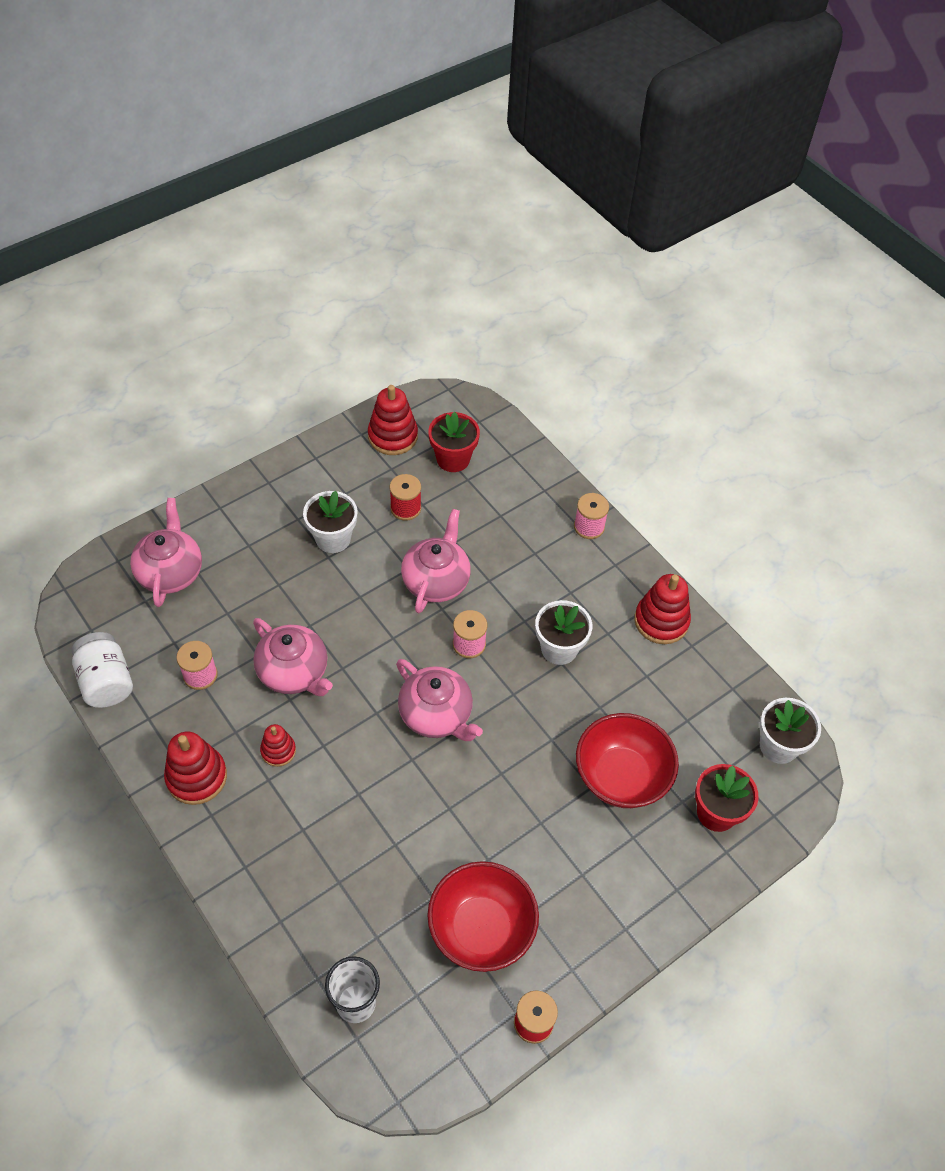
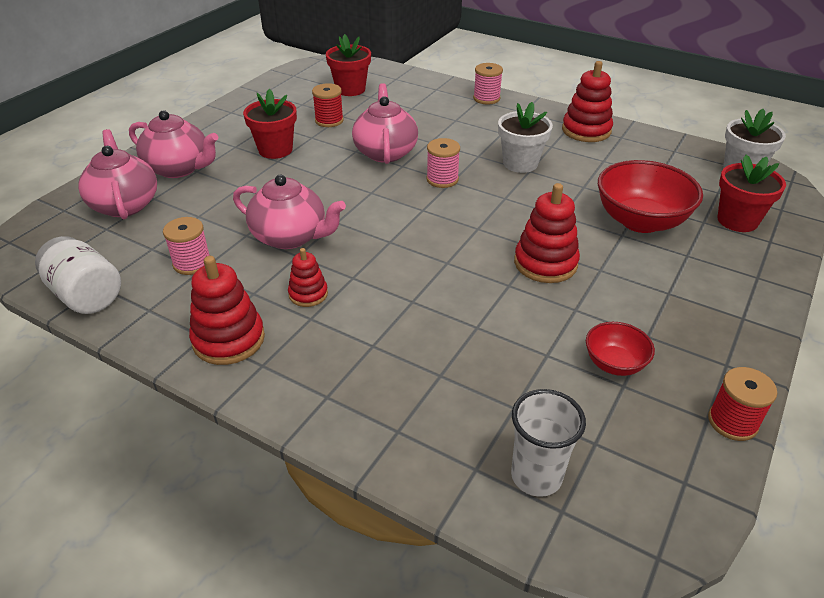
camera: 20 degrees left, 15 degrees down
(333, 538) = (275, 150): white flower pot -> red flower pot
(393, 436) = (291, 89): red stacking toy -> red stacking toy (545, 263)
(436, 715) = (448, 228): pink teapot -> pink teapot (179, 168)
(481, 929) = (614, 363): red bowl -> red bowl, size x0.53

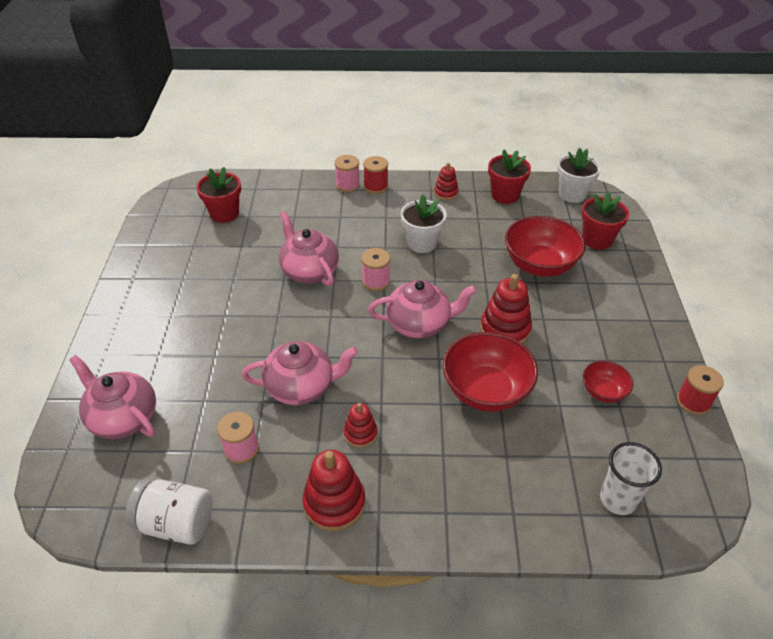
camera: 30 degrees left, 5 degrees up
(179, 168) = (140, 359): pink teapot -> pink teapot (419, 324)
(275, 150) = (212, 304): red flower pot -> red flower pot (505, 195)
(329, 121) = (234, 255): red spool -> red spool (376, 187)
(472, 309) = (486, 391): none -> red bowl
(586, 130) = (446, 193): red stacking toy -> red stacking toy, size x0.59

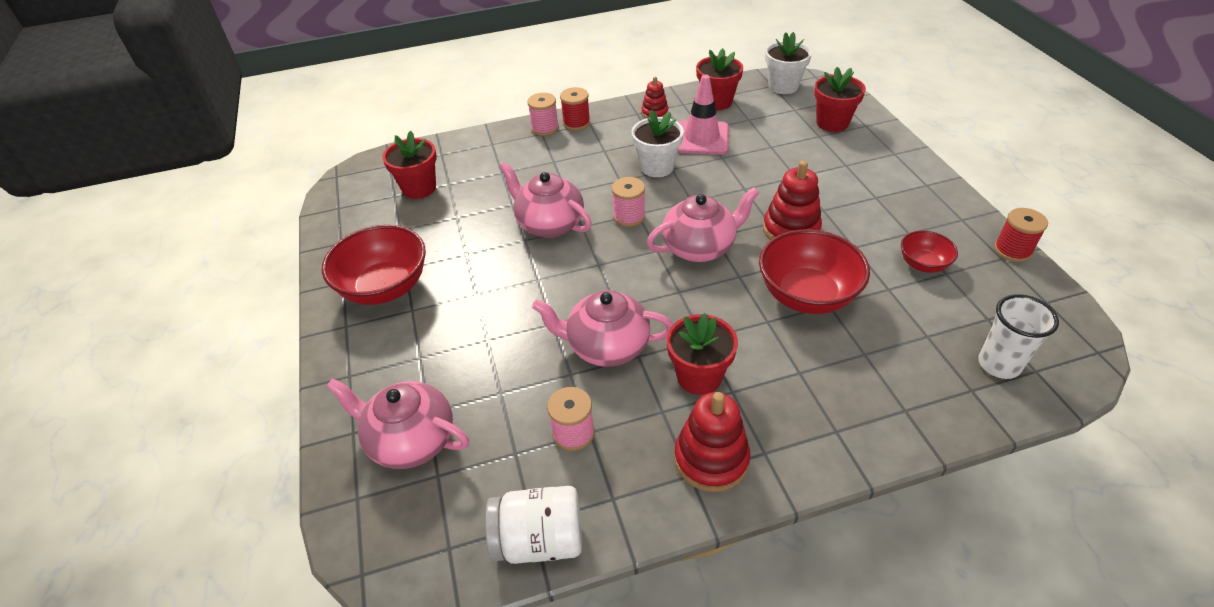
camera: 15 degrees left, 0 degrees up
(301, 387) = (606, 346): pink teapot -> pink teapot turned 150 degrees counterclockwise
(360, 433) = (699, 376): red stacking toy -> red flower pot
(473, 226) = (701, 138): none -> pink traffic cone
(539, 265) = (790, 160): red bowl -> red bowl (385, 287)

